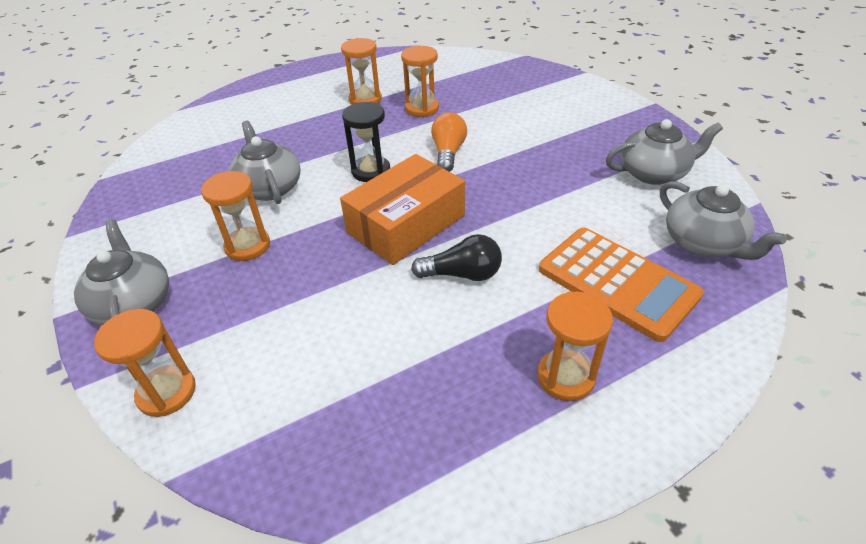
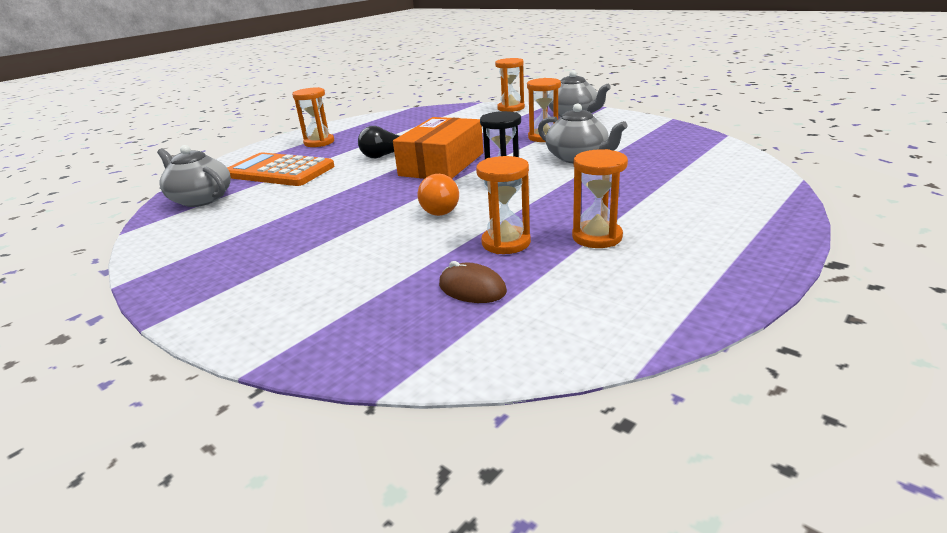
camera: 160 degrees right, 15 degrees down
(462, 86) = (472, 288): none -> brown mouse
(654, 173) = (211, 235): grey teapot -> none

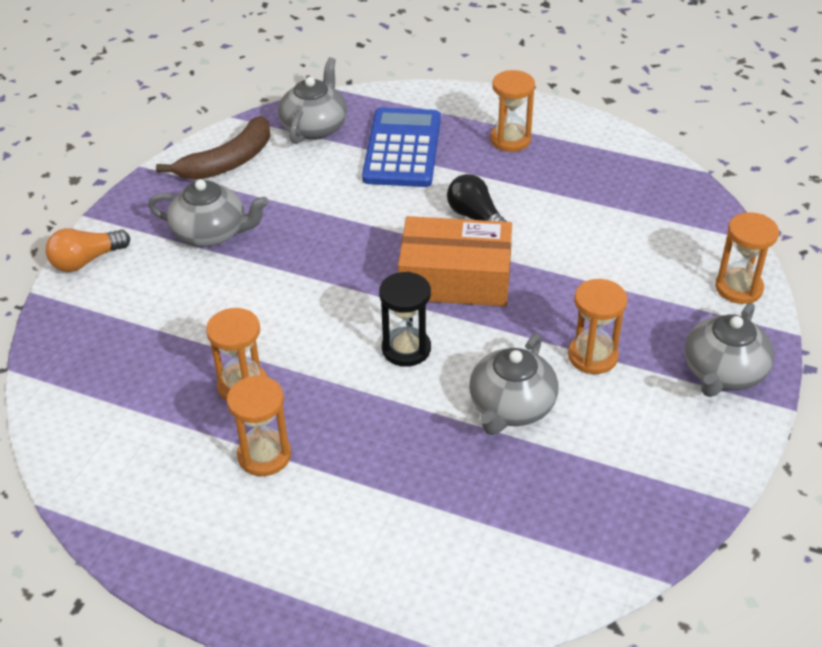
camera: 70 degrees right, 15 degrees up
(187, 237) = (228, 162): none -> brown banana
(279, 171) = (402, 149): orange calculator -> blue calculator
(281, 249) = (211, 233): none -> grey teapot
(437, 208) = (319, 312): orange light bulb -> orange light bulb (86, 261)
(472, 288) = (153, 382): brown mouse -> none

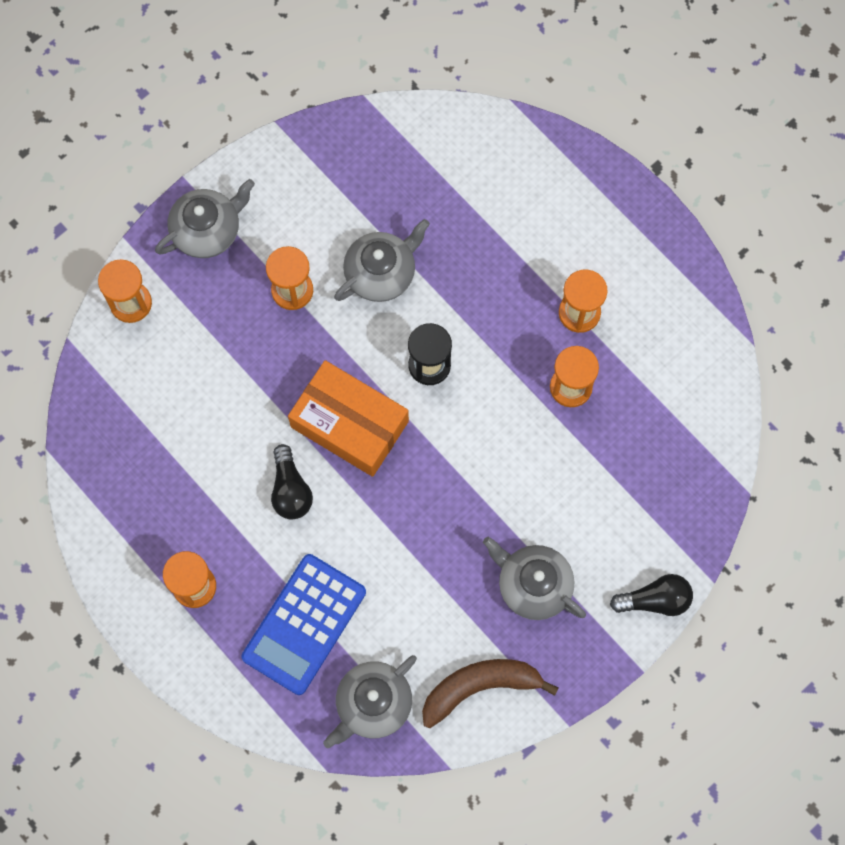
camera: 155 degrees left, 30 degrees up
(86, 261) = (655, 600): orange light bulb -> black light bulb

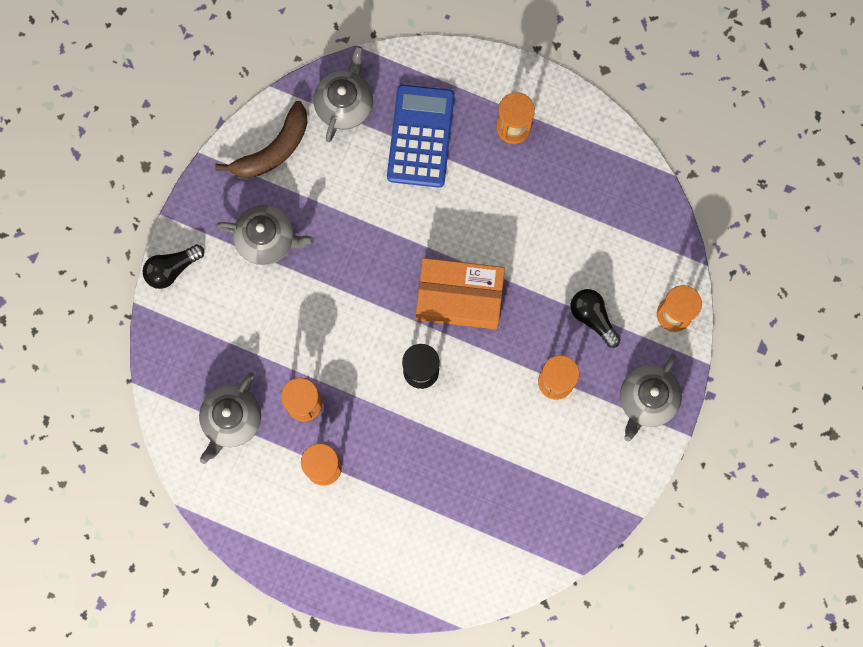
camera: 155 degrees right, 5 degrees up
(290, 490) = (479, 227): black light bulb -> black light bulb (592, 318)
(381, 273) = (493, 428): grey teapot -> grey teapot (231, 420)

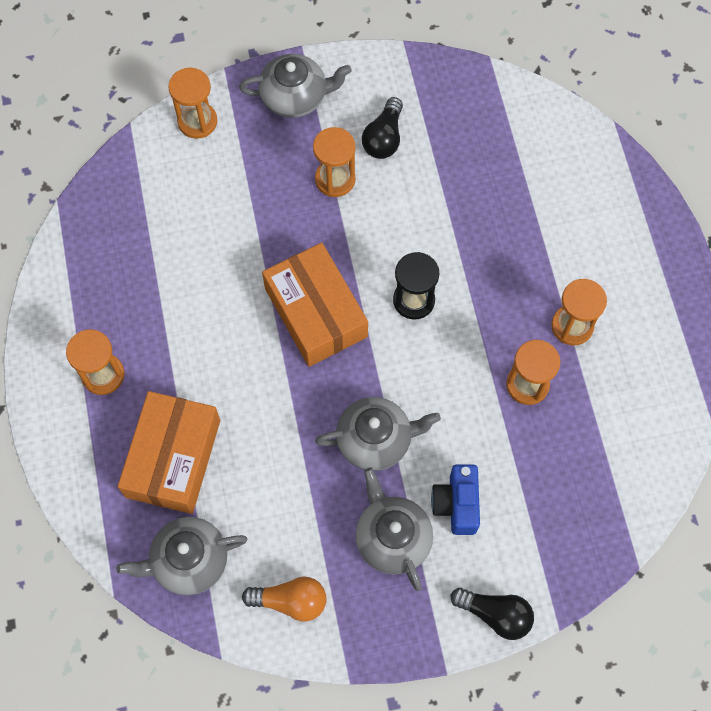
camera: 125 degrees left, 10 degrees down
(231, 420) = (597, 442): grey teapot -> grey teapot (375, 439)
(258, 296) = (456, 504): none -> blue camera
(273, 149) = (290, 601): brown banana -> orange light bulb
(421, 136) = (173, 458): blue calculator -> orange box
(592, 318) = (250, 185): black light bulb -> black light bulb (384, 138)

